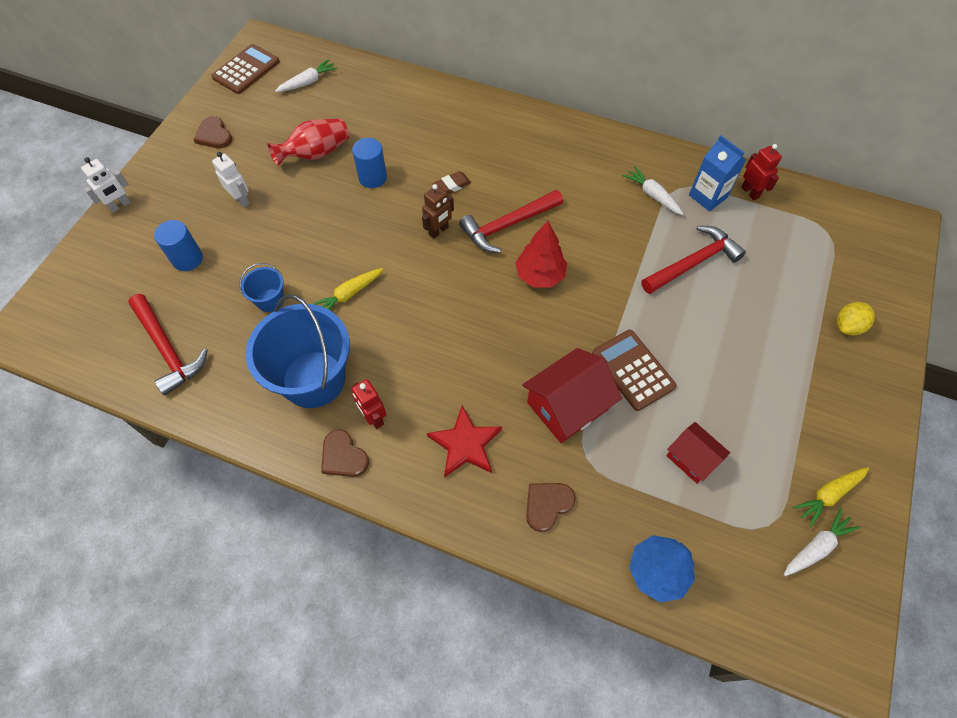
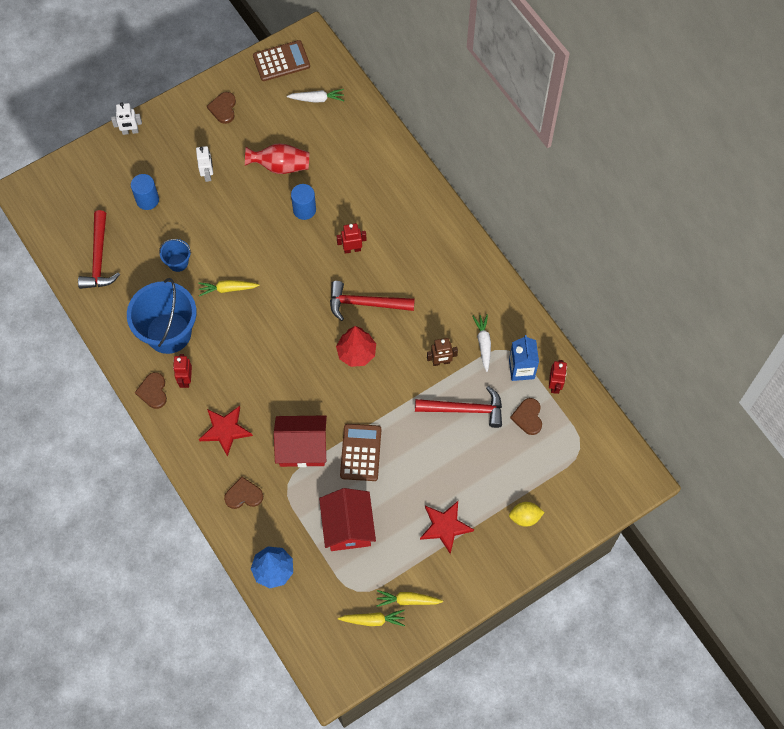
camera: 35 degrees right, 5 degrees up
(438, 231) = (317, 279): brown robot -> brown robot (441, 362)
(451, 185) = (352, 249): brown eraser -> red robot
(692, 458) = (348, 526): red house -> red house, size x1.64
(755, 233) = (528, 417): none -> brown heart
(786, 388) = (445, 527): none -> red star
(816, 546) = (373, 620): white carrot -> yellow carrot

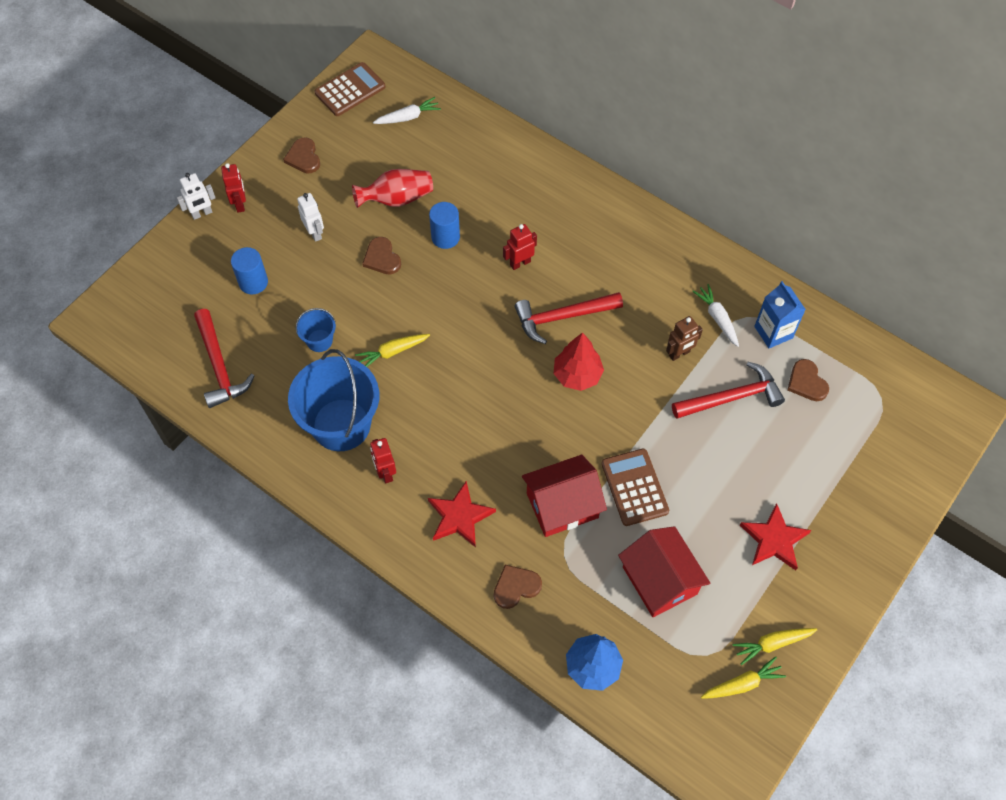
camera: 20 degrees left, 5 degrees down
(153, 391) = (350, 500): brown heart -> brown heart (382, 258)
(525, 517) = (860, 496): yellow lemon -> none
(555, 385) = (819, 337): red robot -> red robot (240, 204)

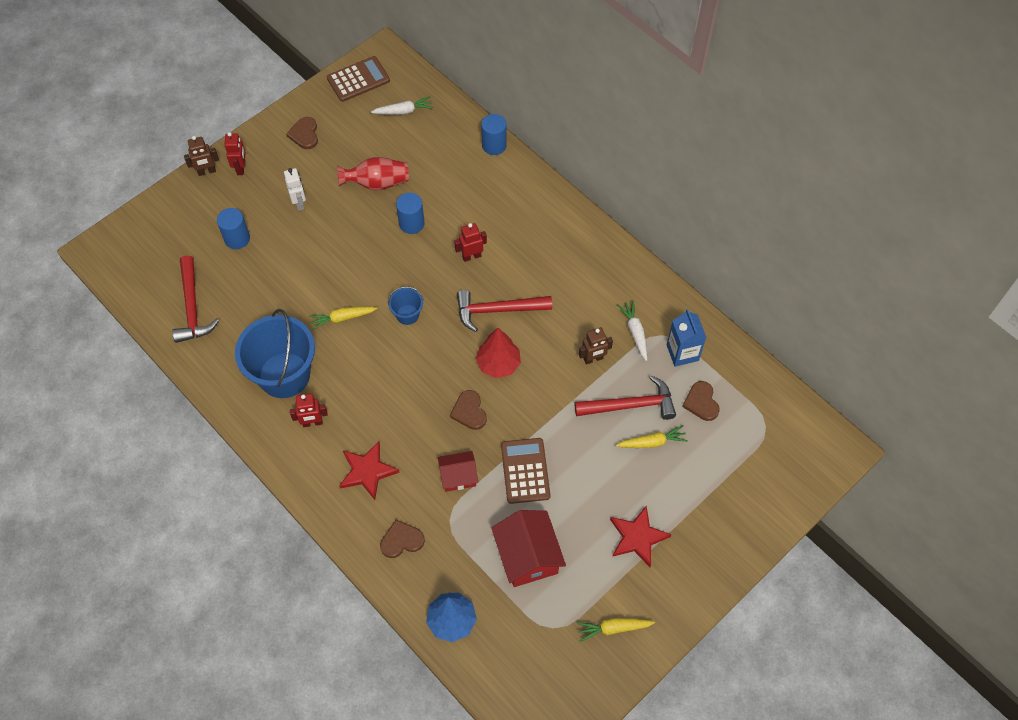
camera: 10 degrees right, 0 degrees up
(202, 213) = (207, 171): white robot -> brown robot
(319, 341) = (282, 298): blue bucket -> blue bucket (407, 314)
(382, 258) = (352, 234): brown heart -> brown heart (469, 411)
(385, 473) = (312, 423): red robot -> red robot turned 90 degrees counterclockwise
(516, 140) = (494, 145): none -> blue cylinder
(562, 505) = (458, 476): red house -> red house, size x0.61
(742, 684) = (578, 658): yellow carrot -> yellow carrot (652, 442)

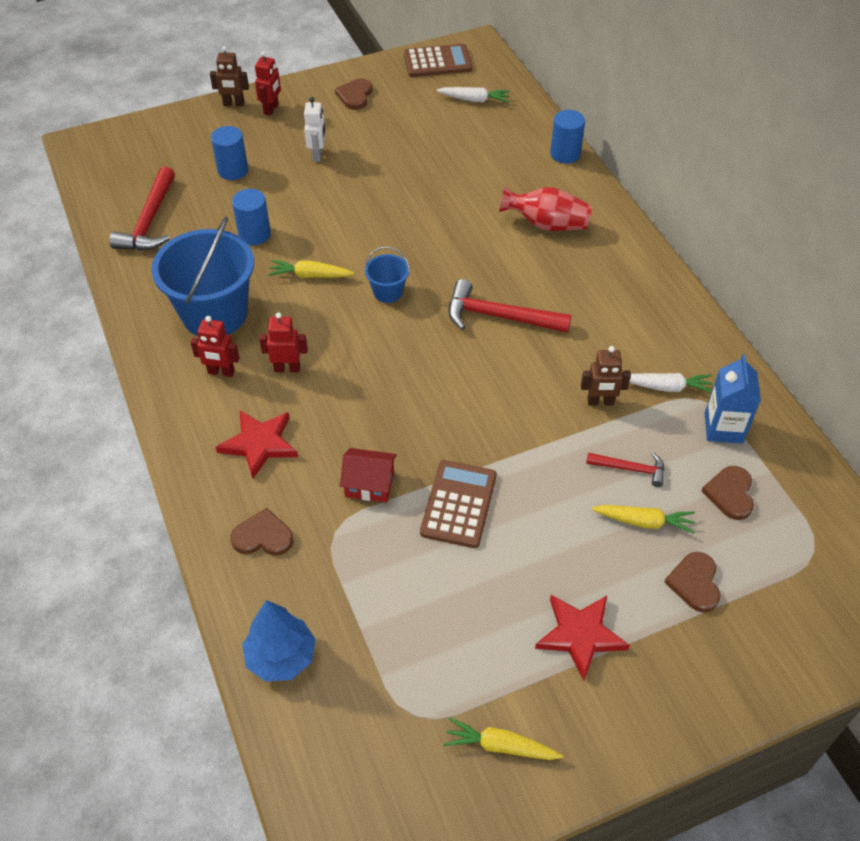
camera: 20 degrees right, 10 degrees down
(377, 183) = (413, 157): red vase -> red vase (546, 224)
(411, 223) = (435, 204): blue cylinder -> blue cylinder (254, 234)
(469, 411) = (416, 415): brown heart -> brown heart (694, 583)
(471, 256) = (491, 253): red robot -> red robot (287, 368)
(498, 364) = (475, 373): red tree -> none
(528, 556) = (418, 609): red house -> none
(630, 405) = (630, 469): red hammer -> red hammer, size x0.57
(635, 332) = (667, 387): white carrot -> white carrot turned 90 degrees clockwise

